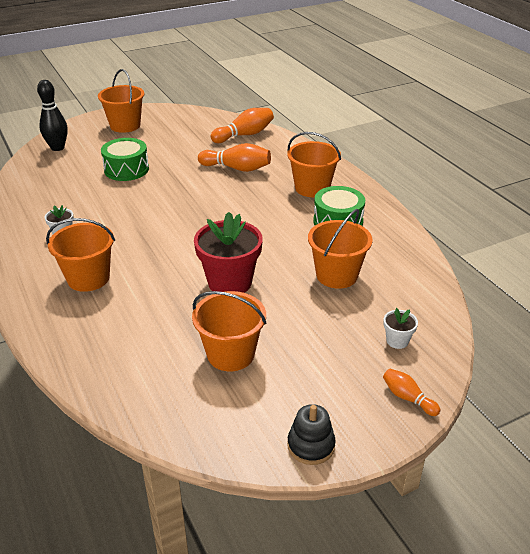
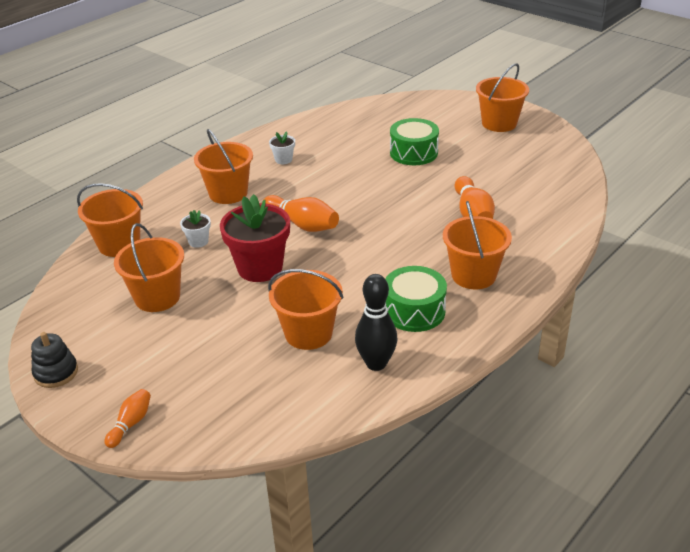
camera: 70 degrees right, 0 degrees up
(57, 148) = (422, 106): black bowling pin -> black bowling pin (376, 363)
(114, 369) = (119, 244): none -> orange bucket
(244, 135) = (553, 197): orange bowling pin -> orange bowling pin (302, 224)
(397, 341) = (215, 400): white flower pot -> white flower pot (198, 241)

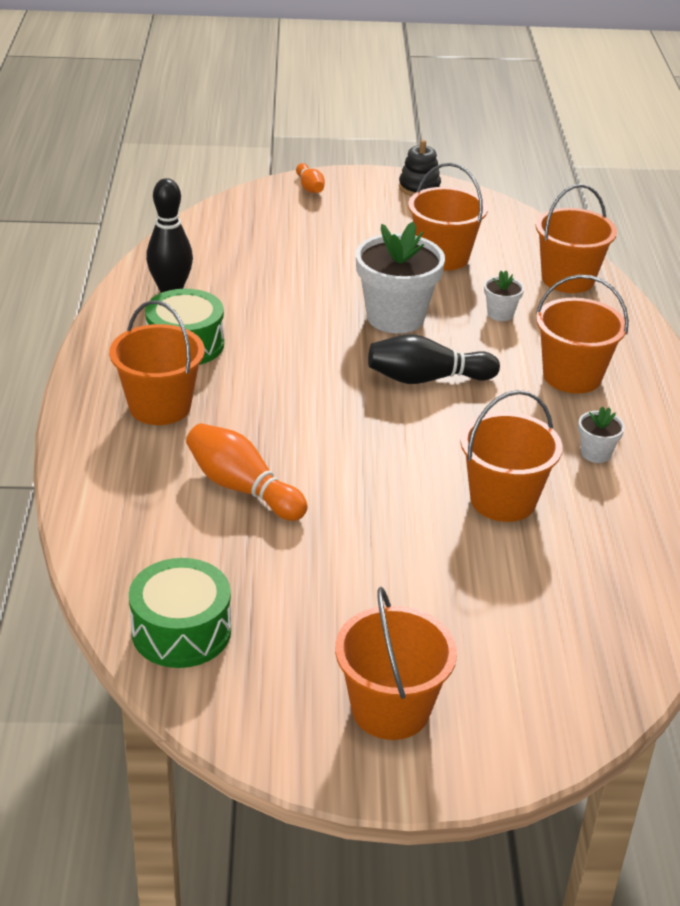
camera: 135 degrees right, 0 degrees up
(260, 268) = (395, 317): red flower pot -> white flower pot
(302, 224) = (427, 379): orange bowling pin -> black bowling pin
(308, 333) = (262, 287): orange bucket -> orange bucket (503, 500)
(413, 153) = (445, 558): green drum -> green drum (181, 631)

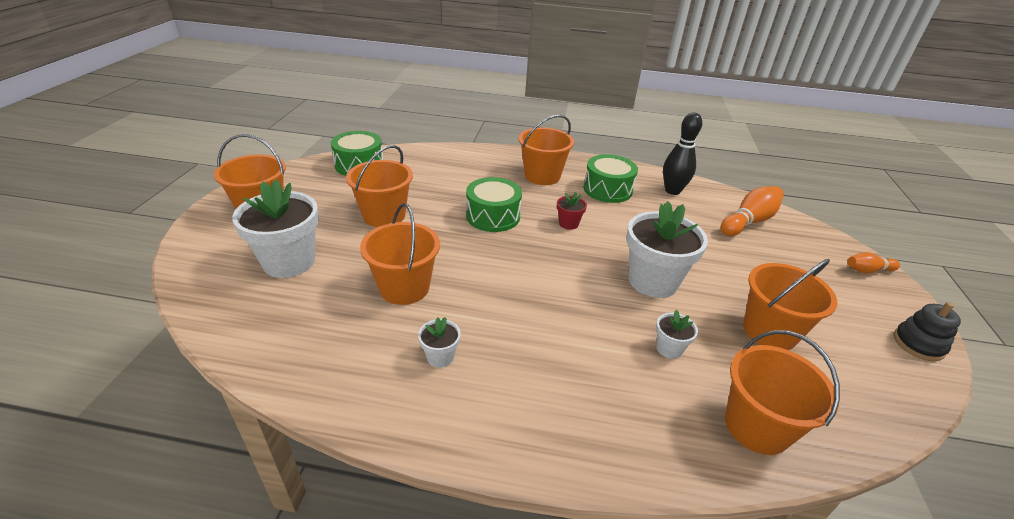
camera: 100 degrees right, 0 degrees up
(242, 488) = (459, 192): orange bowling pin -> orange bowling pin (748, 221)
(296, 377) = (568, 224): none -> red flower pot
(303, 445) = (493, 216): none -> green drum
(427, 379) = (562, 281): black bowling pin -> none
(506, 623) = (289, 262): none -> white flower pot
(572, 376) = (560, 374): orange bucket -> orange bucket (384, 215)

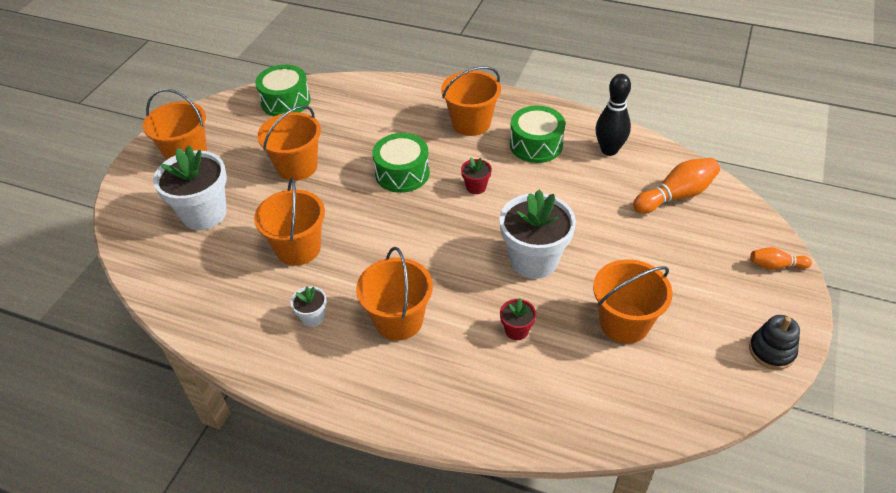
camera: 15 degrees right, 10 degrees up
(669, 349) = (516, 330): white flower pot -> red flower pot
(757, 426) = (560, 408): orange bucket -> orange bucket (398, 320)

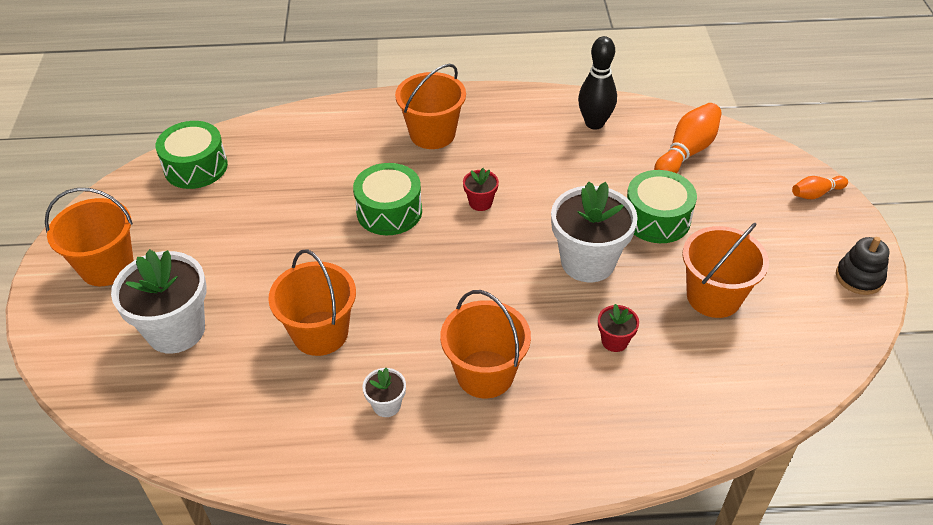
camera: 25 degrees left, 0 degrees up
(297, 167) = (259, 240): orange bucket -> none
(536, 145) = (516, 138): green drum -> green drum (657, 219)

